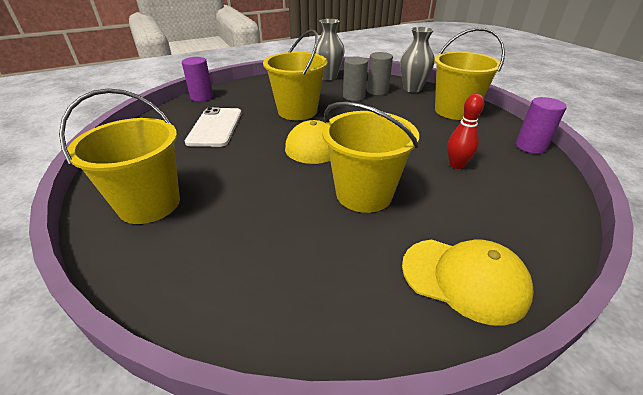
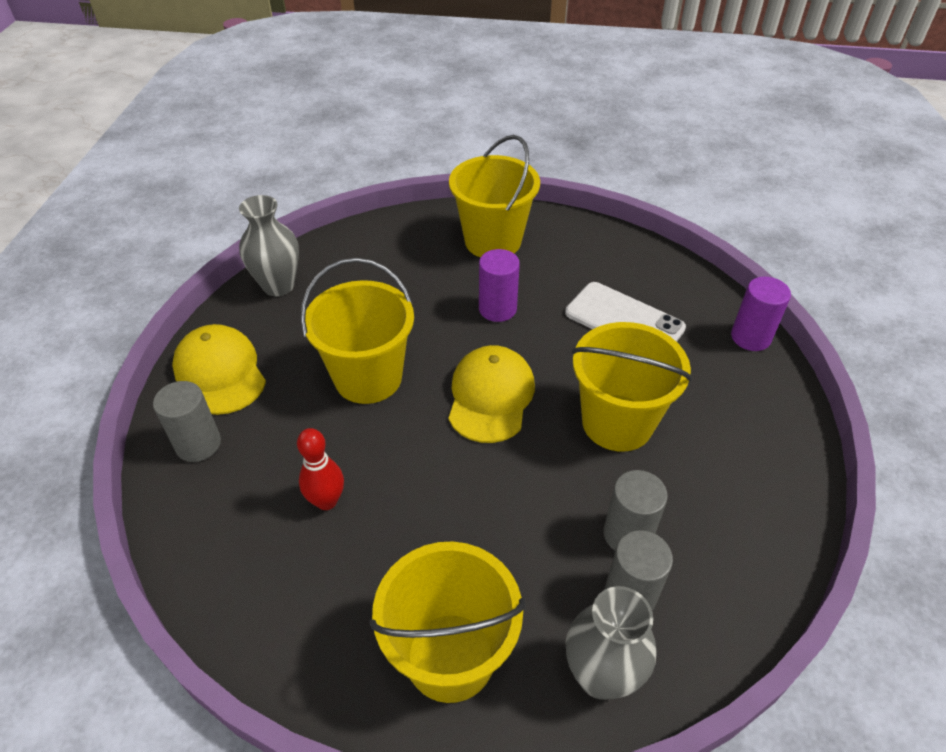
camera: 125 degrees right, 10 degrees up
(328, 77) = (765, 558): grey vase -> grey vase (278, 286)
(464, 279) = (220, 372): yellow cap -> yellow cap turned 90 degrees clockwise
(519, 239) = (198, 444): none -> grey cylinder
(530, 146) = (265, 646): purple cylinder -> purple cylinder (497, 309)

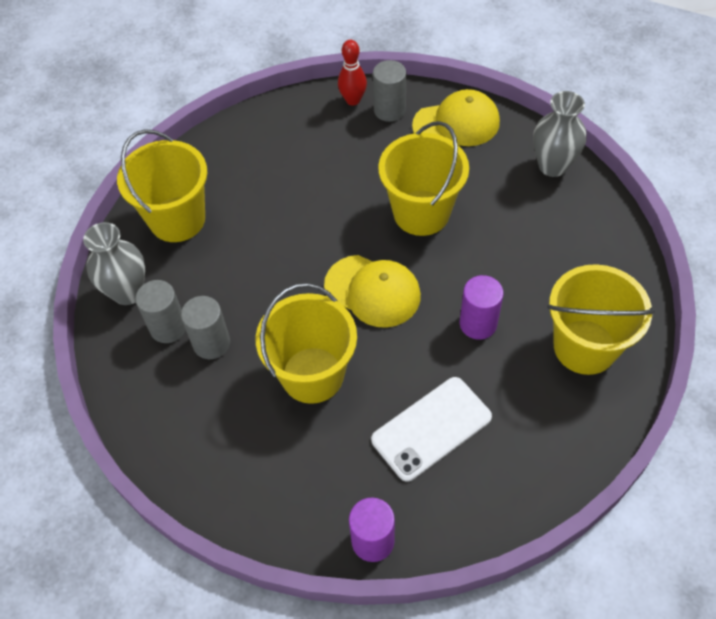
camera: 110 degrees right, 10 degrees up
(326, 501) = (313, 173): red bowling pin -> red bowling pin (353, 100)

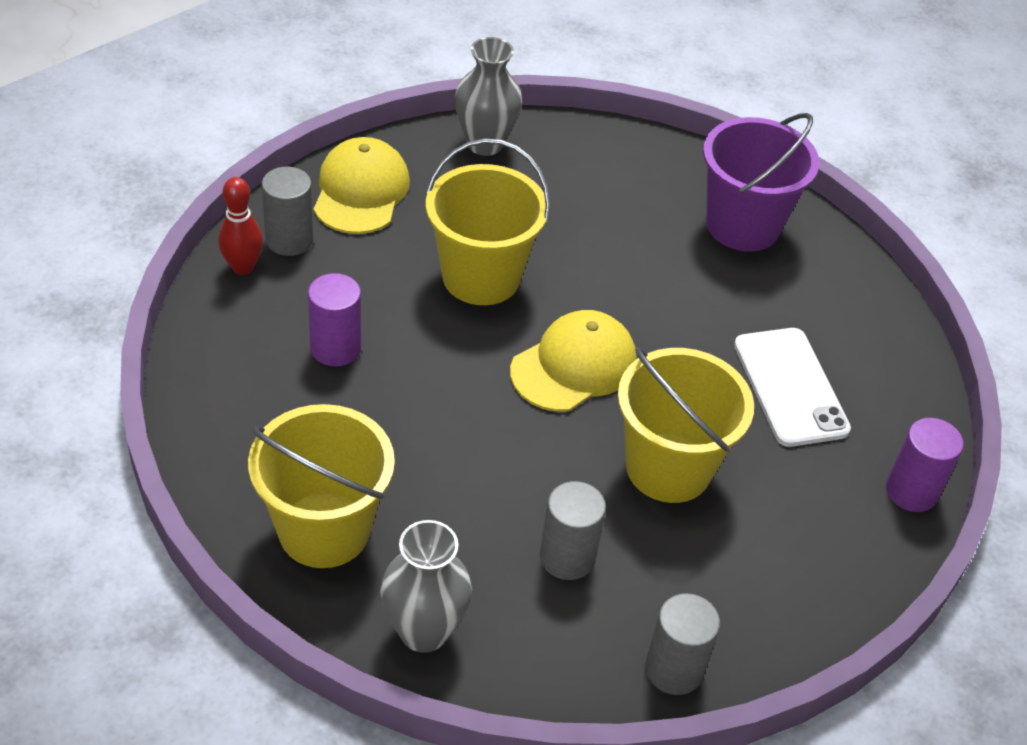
camera: 75 degrees left, 10 degrees down
(168, 327) = (514, 599): grey cylinder -> grey cylinder (674, 669)
(478, 323) = (670, 294): purple cylinder -> purple cylinder (335, 348)
(584, 347) = (742, 225): yellow bucket -> purple bucket

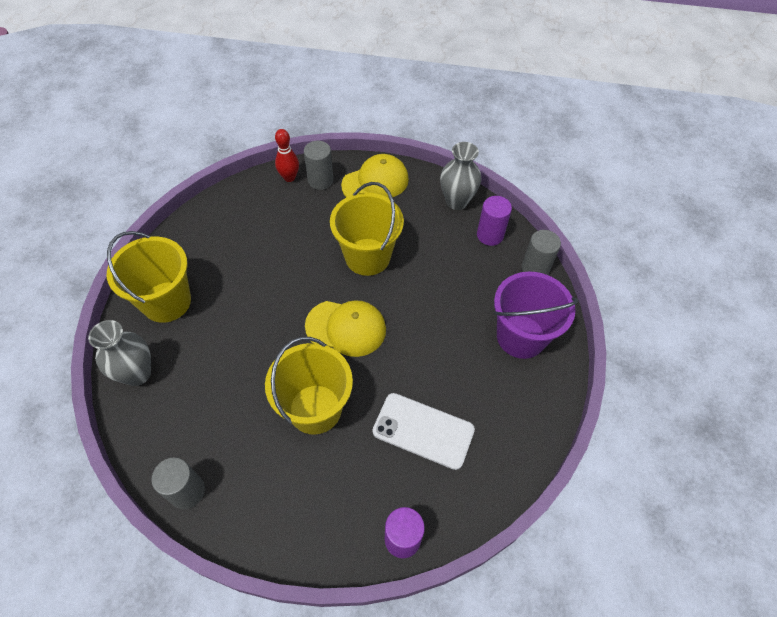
camera: 55 degrees right, 10 degrees up
(335, 348) = (272, 237): purple cylinder -> purple cylinder (490, 235)
(567, 557) = (222, 401): grey cylinder -> grey cylinder (535, 269)
(790, 387) = (423, 430): white phone -> white phone turned 75 degrees clockwise

